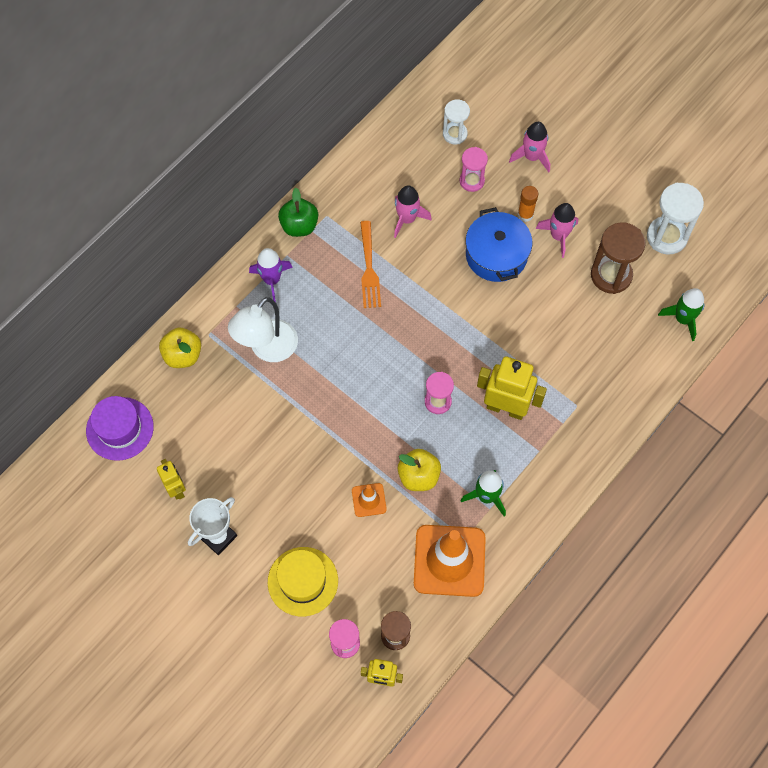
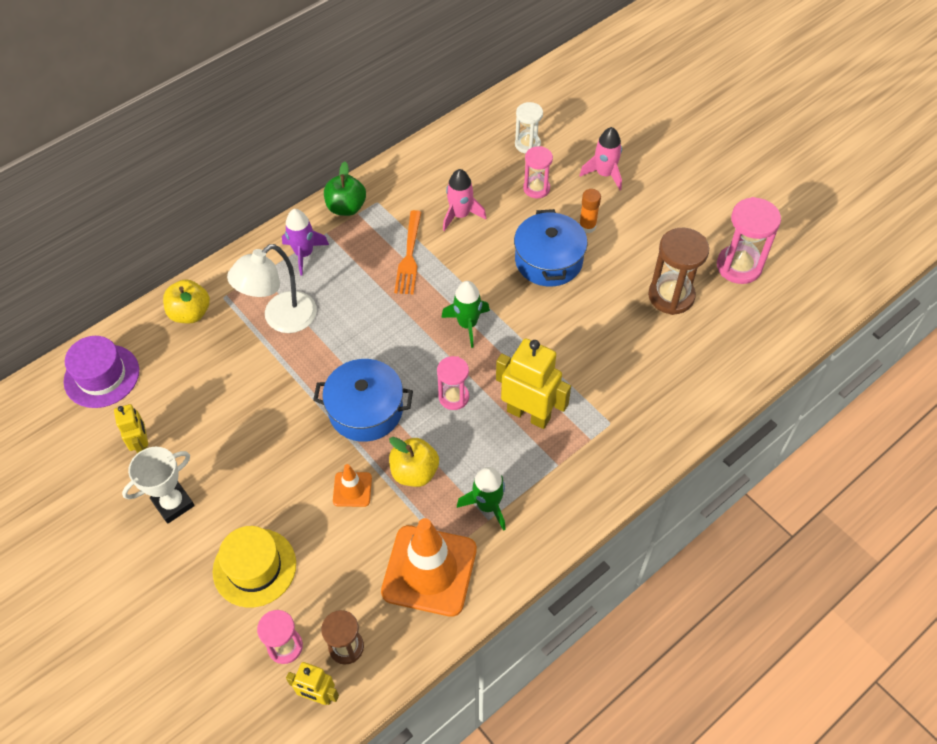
camera: 10 degrees right, 10 degrees down
(363, 425) = (365, 410): none -> blue pot
(558, 236) = (619, 251): pink rocket -> none
(667, 237) = (739, 266): white hourglass -> pink hourglass
(682, 319) = (745, 350): green rocket -> green rocket (467, 324)

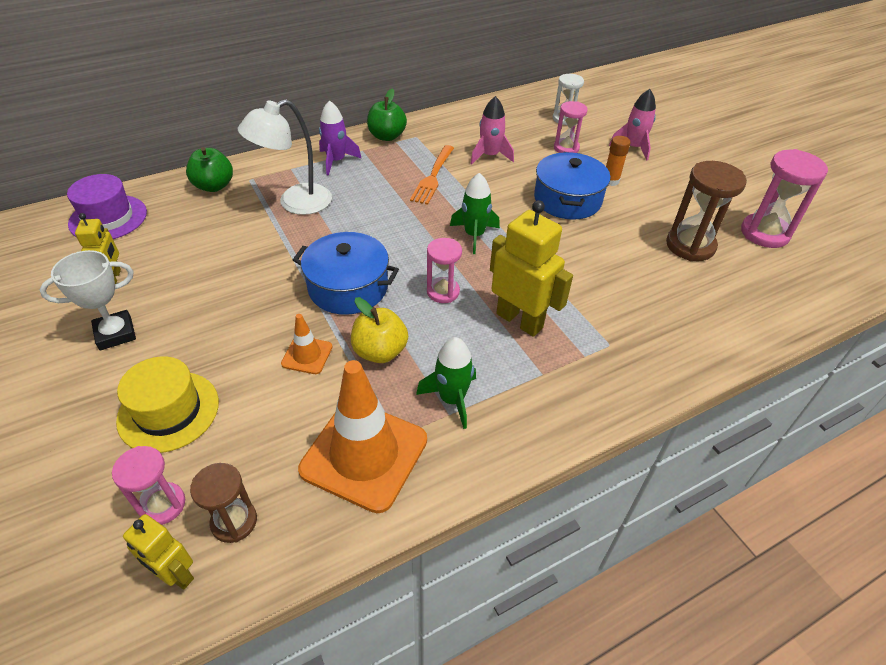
camera: 10 degrees right, 10 degrees down
(190, 313) = (214, 186): yellow apple -> green apple

